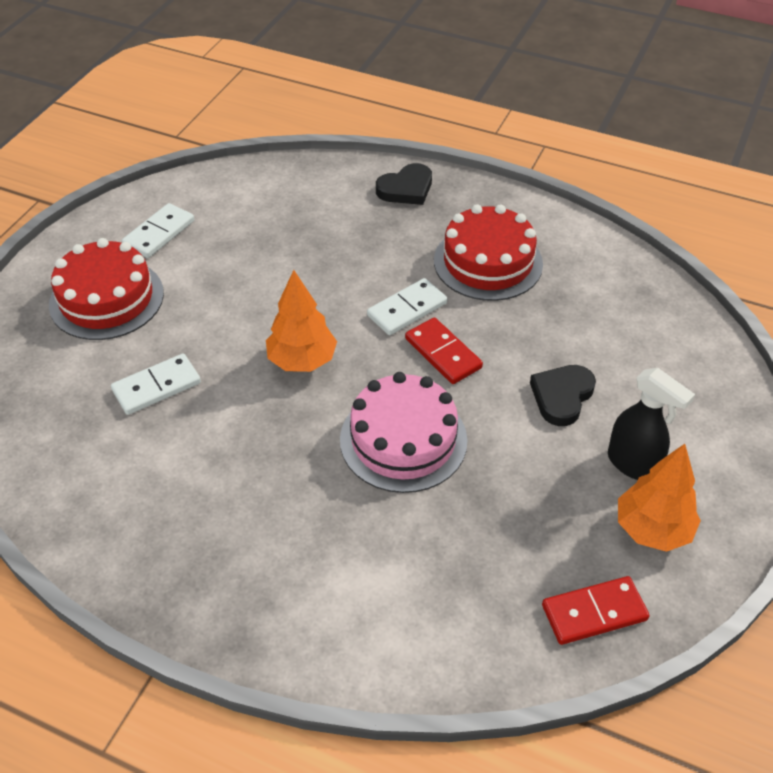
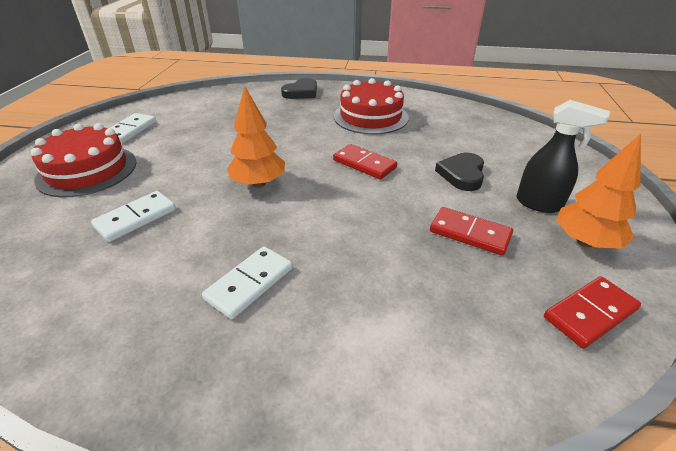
camera: 15 degrees left, 10 degrees down
(403, 440) = (359, 218): pink cake -> none
(407, 309) = (327, 145): white domino -> white domino (249, 283)
(522, 488) = (469, 233): none -> red domino

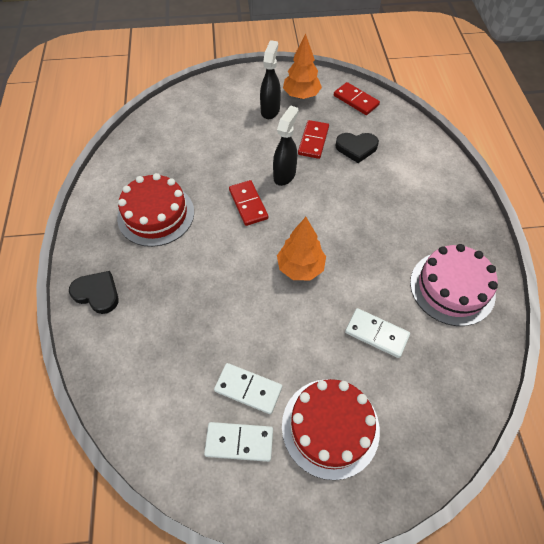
camera: 105 degrees left, 20 degrees up
(124, 311) = (452, 287): none -> pink cake
(249, 283) = (402, 234): white domino -> white domino (248, 389)
(364, 164) = (248, 204): red domino -> red domino turned 45 degrees counterclockwise
(404, 196) = (284, 175): none -> black spray bottle
(462, 174) = (245, 146): black heart -> black heart (356, 148)

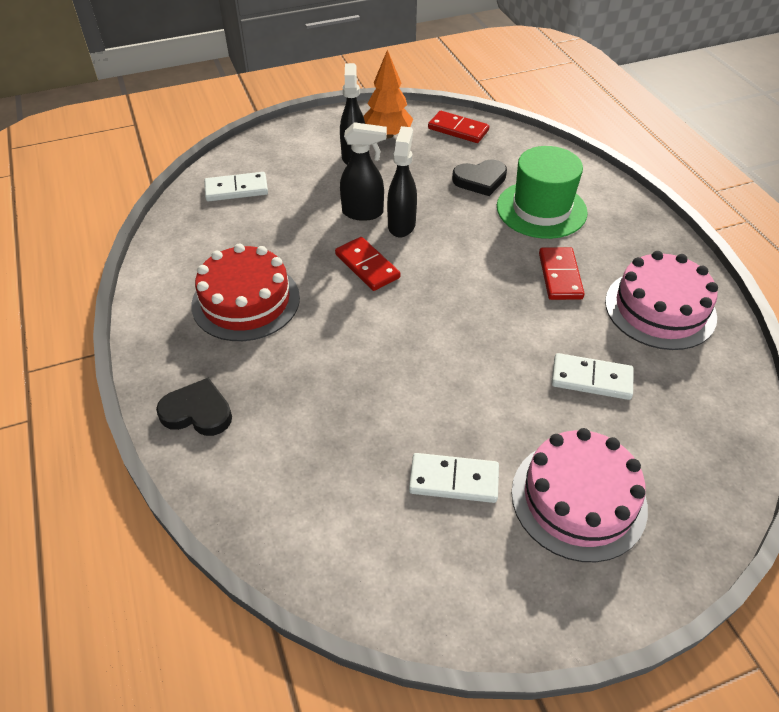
camera: 15 degrees left, 10 degrees down
(239, 442) = (467, 546): white domino -> white domino (236, 189)
(261, 159) = (363, 213): none -> black spray bottle
(300, 267) = (464, 324): orange tree -> none
(313, 141) = (423, 181): red domino -> red domino (560, 276)
(330, 427) = (578, 499): red cake -> pink cake
(393, 182) = (541, 209): none -> green hat

